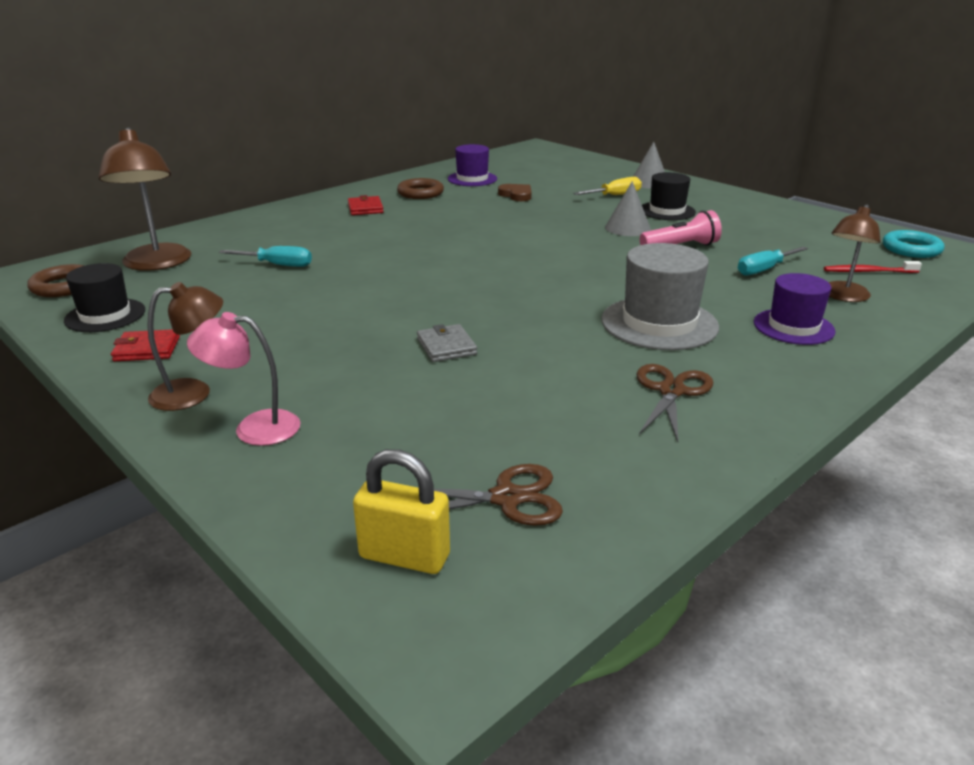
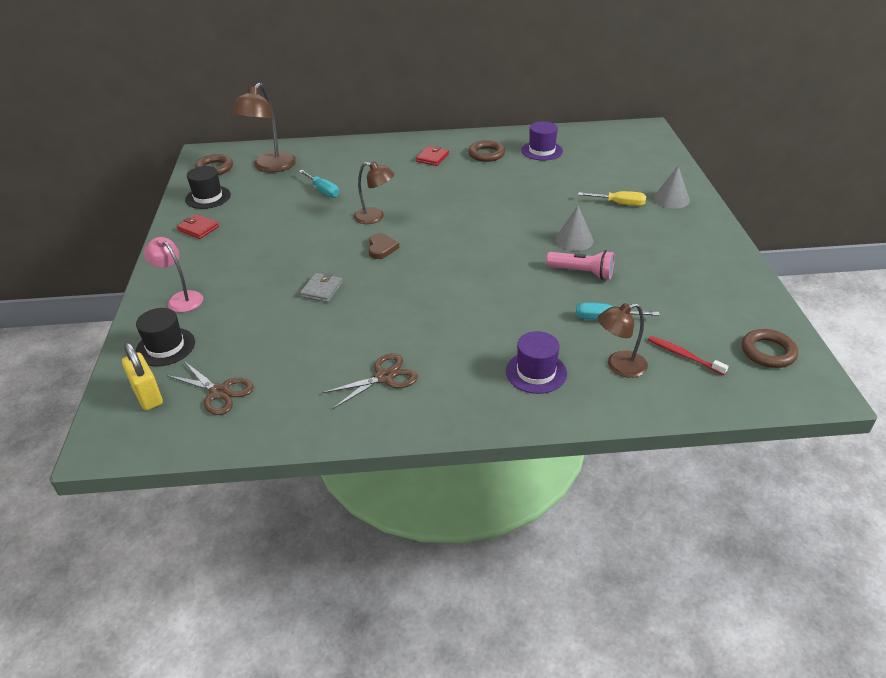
camera: 40 degrees right, 10 degrees up
(193, 393) = (184, 266): brown lamp -> brown lamp (375, 217)
(516, 195) = (547, 178): brown heart -> brown heart (381, 248)
(659, 323) = (457, 328): grey hat -> none
(667, 211) = (633, 234): black hat -> black hat (165, 347)
(911, 249) = (768, 352): turquoise ring -> brown ring

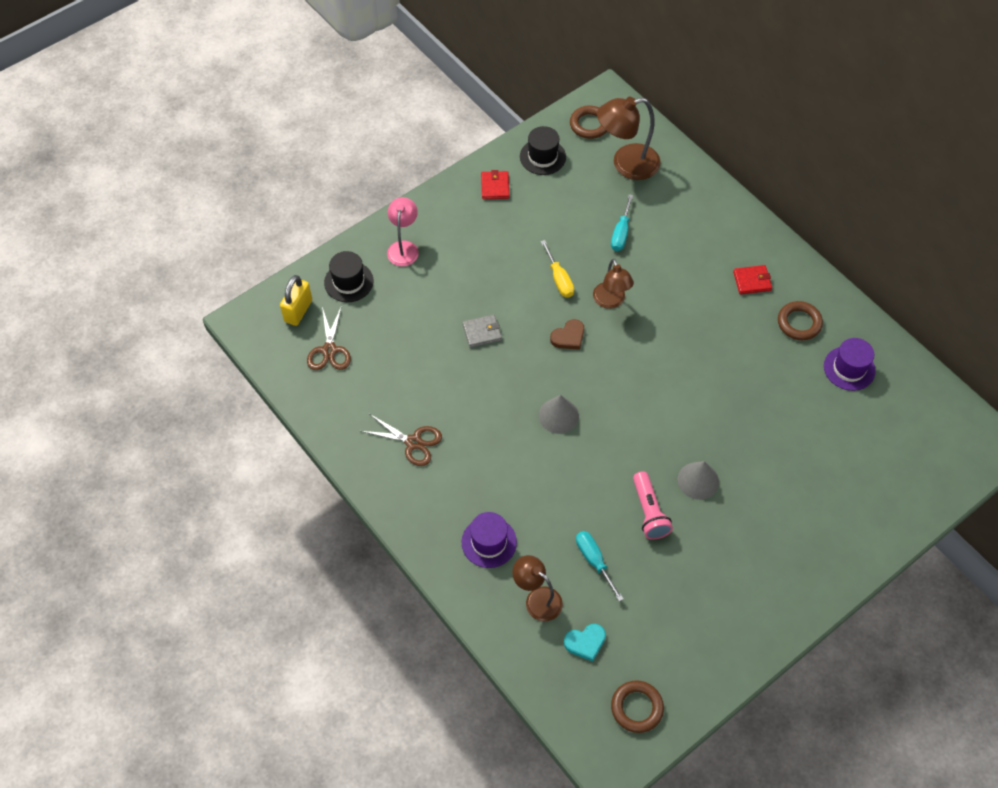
camera: 55 degrees right, 20 degrees up
(619, 204) = (796, 490): yellow screwdriver -> yellow screwdriver (559, 279)
(671, 199) = (844, 533): grey cone -> grey cone (558, 415)
(684, 355) = (585, 642): red toothbrush -> turquoise heart

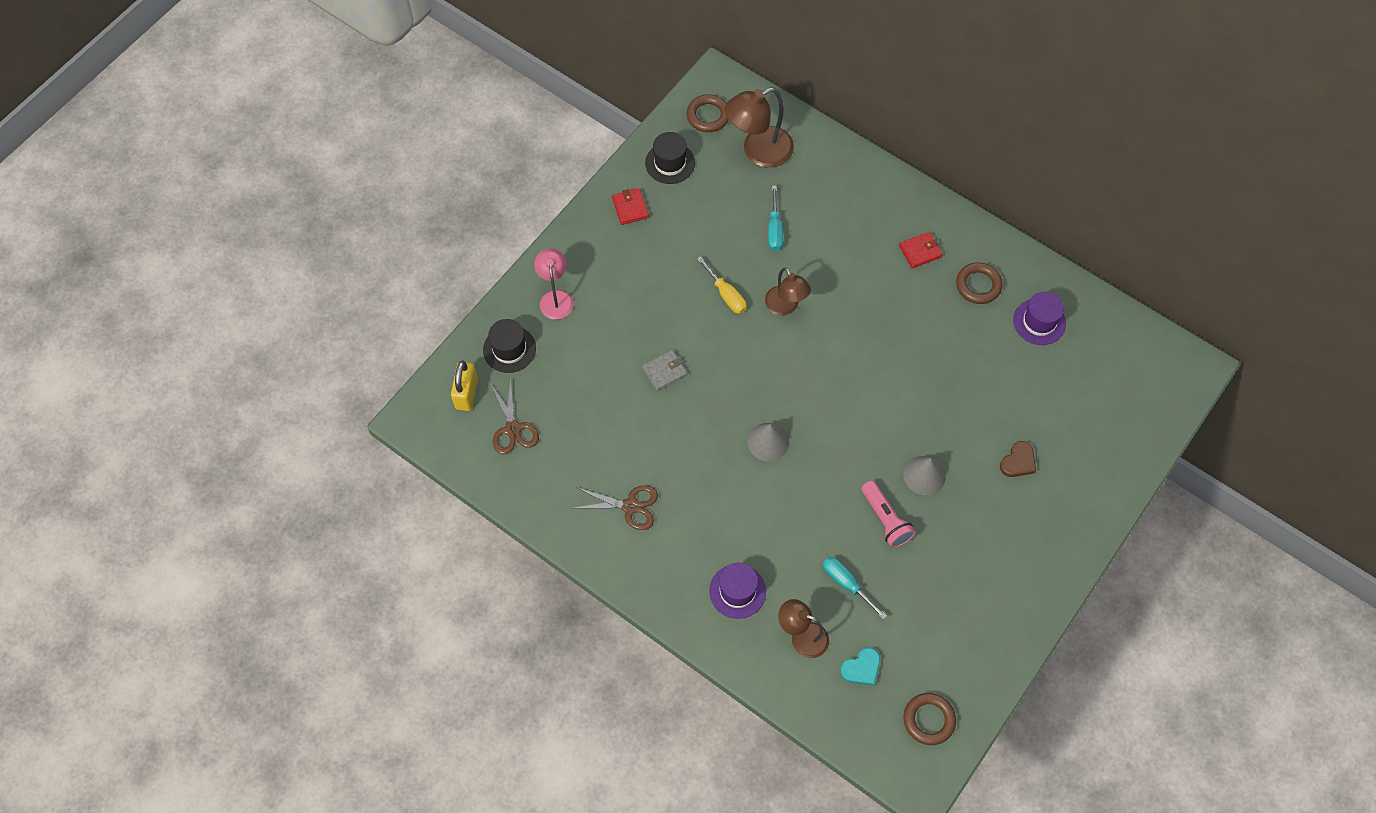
camera: 15 degrees left, 5 degrees up
(568, 337) = (754, 355): brown heart -> brown heart (1018, 462)

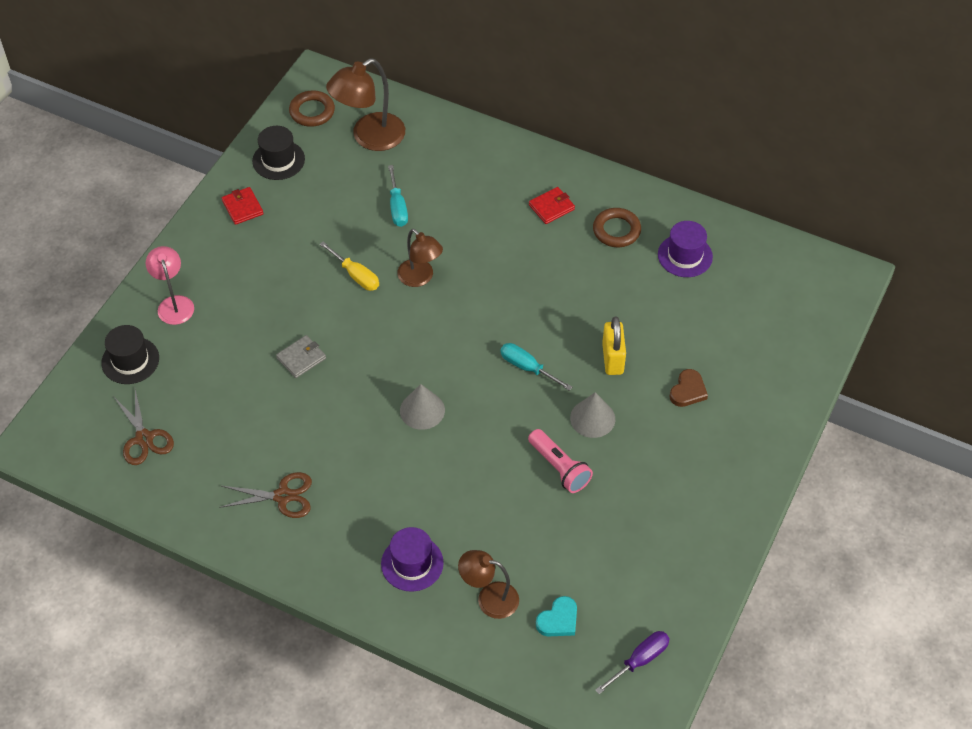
camera: 10 degrees left, 10 degrees down
(466, 394) = (88, 411): yellow padlock -> yellow padlock (612, 359)
(846, 584) = (528, 537): turquoise screwdriver -> turquoise screwdriver (527, 368)
(928, 720) = (640, 660): brown ring -> purple screwdriver

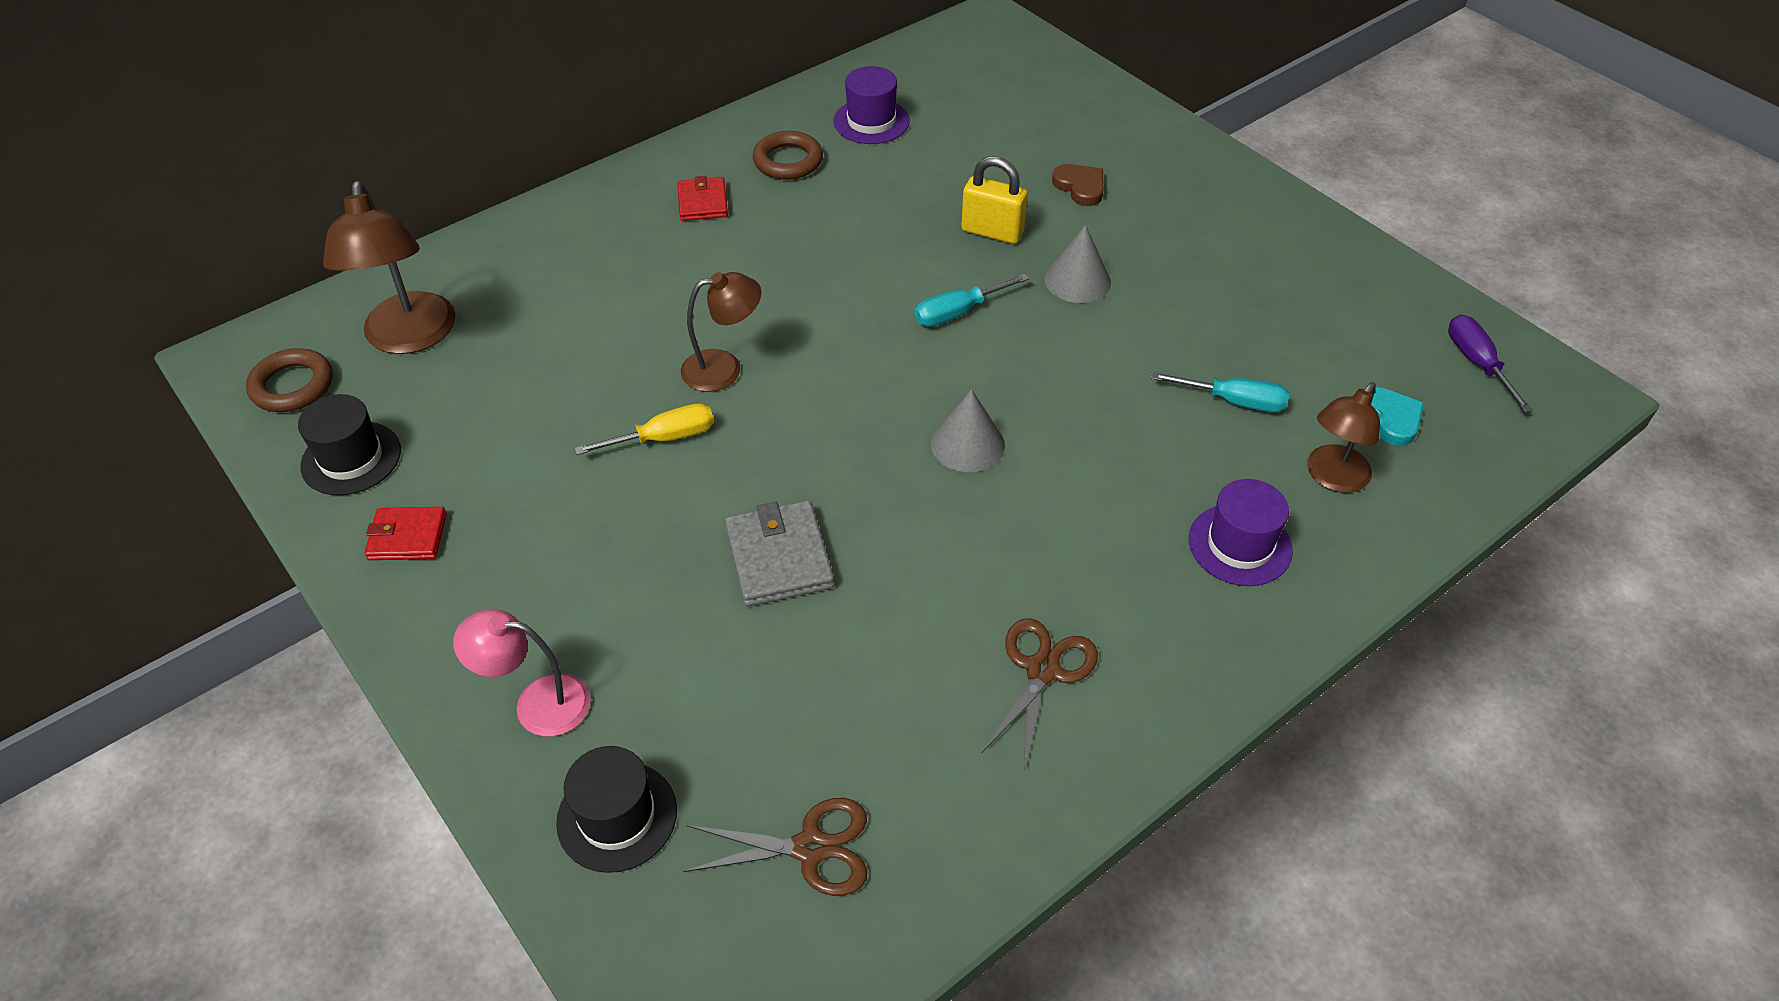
camera: 65 degrees left, 5 degrees down
(301, 358) = (779, 557): grey wallet -> grey wallet, size x1.51
(397, 207) = (572, 350): turquoise screwdriver -> turquoise screwdriver (1233, 401)
(559, 468) = (1142, 336): pink flashlight -> none

